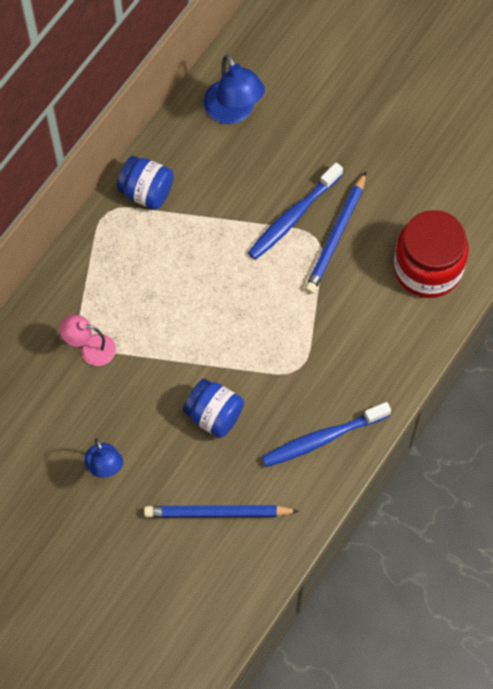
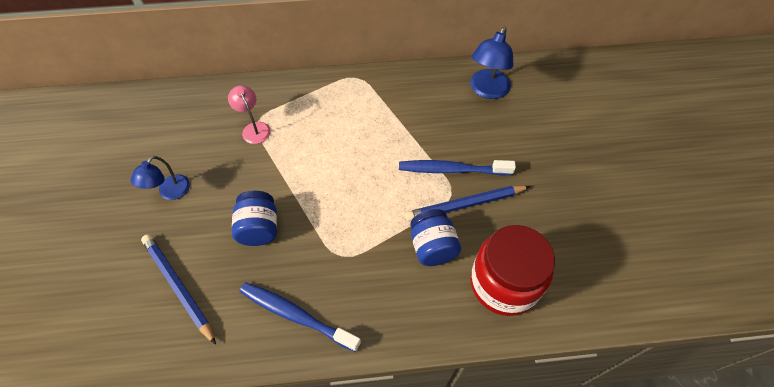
camera: 50 degrees right, 10 degrees down
(146, 192) = (388, 86): blue jar -> blue jar (432, 247)

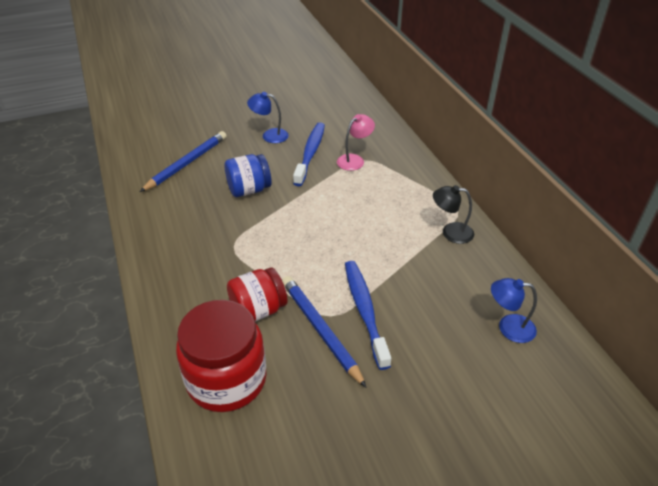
camera: 75 degrees right, 15 degrees down
(296, 315) = (170, 231): blue toothbrush -> blue toothbrush (310, 153)
(381, 90) = (450, 232): none -> black lamp
(432, 247) = (258, 310): blue jar -> red jar
(487, 90) = (508, 327): blue lamp -> blue lamp, size x0.65

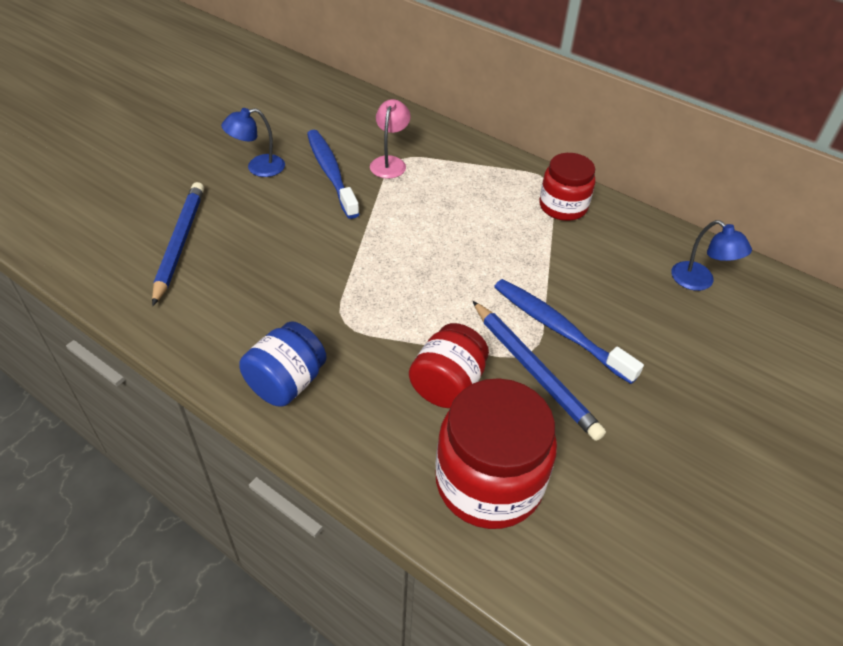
camera: 35 degrees left, 5 degrees up
(249, 190) = (297, 246): blue jar -> blue jar (287, 383)
(320, 329) = (534, 372): blue pencil -> blue pencil turned 150 degrees counterclockwise
(450, 232) = (563, 206): black lamp -> red jar
(508, 327) = (699, 281): blue lamp -> blue lamp turned 105 degrees counterclockwise

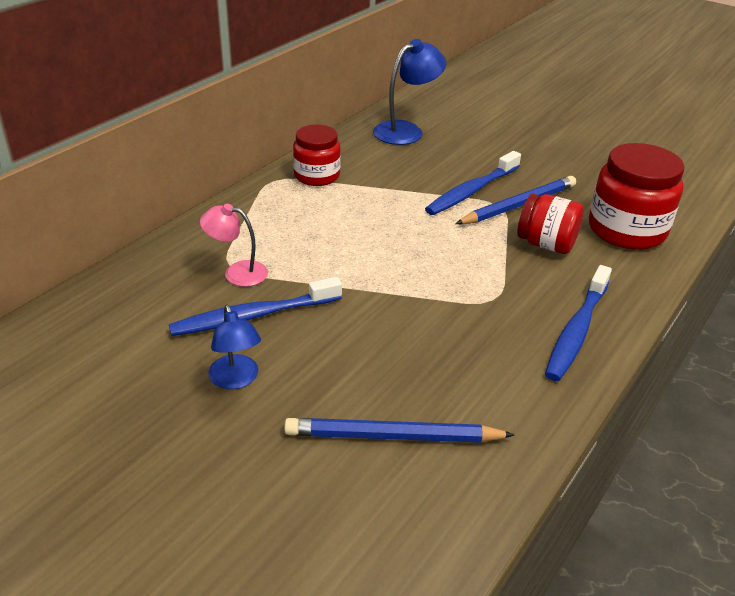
camera: 90 degrees left, 10 degrees down
(287, 383) = (577, 331): blue jar -> blue toothbrush
(699, 281) = (406, 130): blue lamp -> blue lamp, size x1.54

